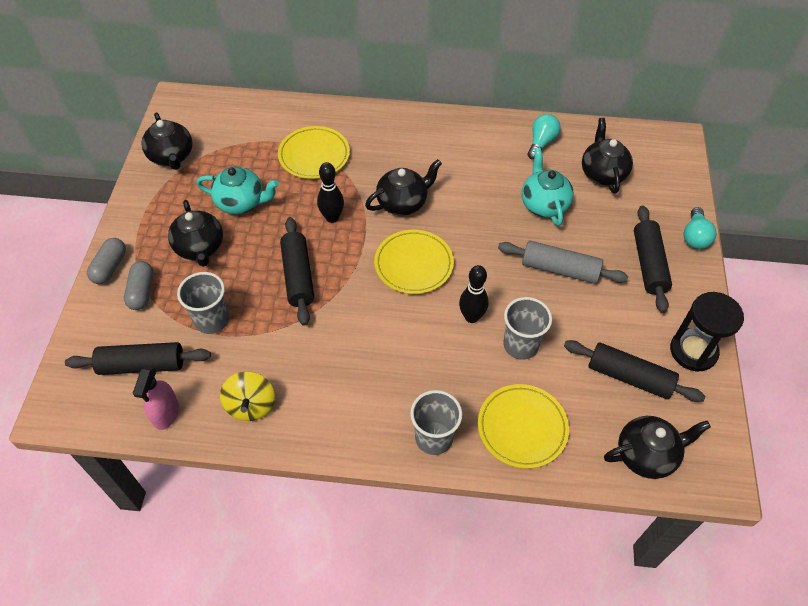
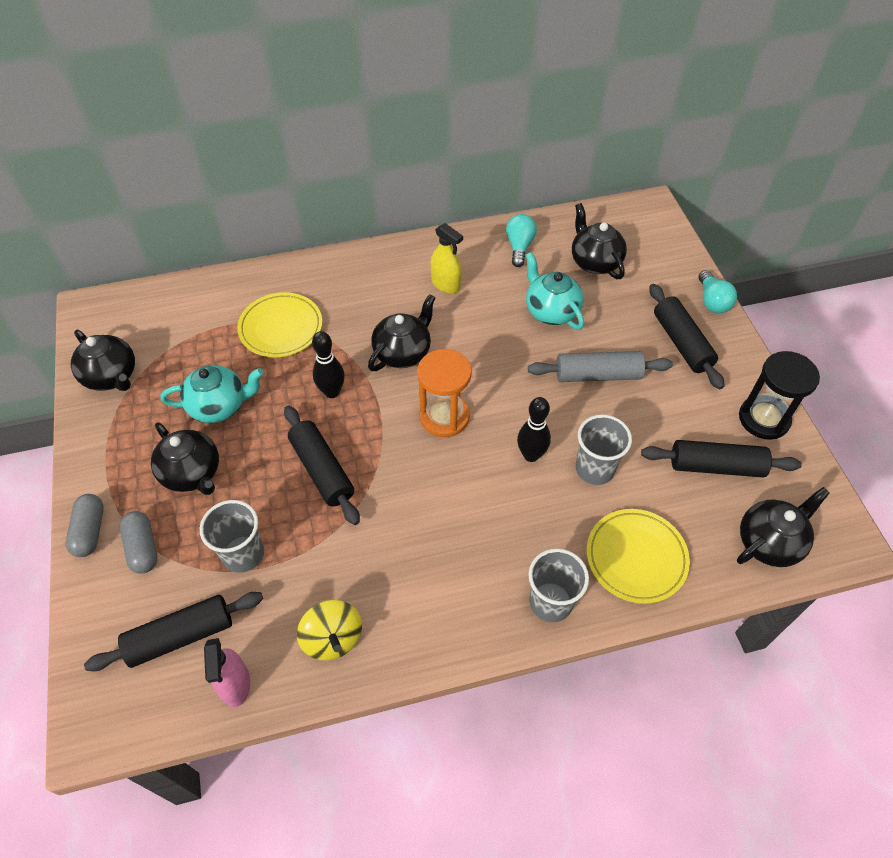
camera: 20 degrees left, 0 degrees up
(413, 264) = (444, 417): yellow plate -> orange hourglass
(463, 157) = (446, 284): none -> yellow spray bottle

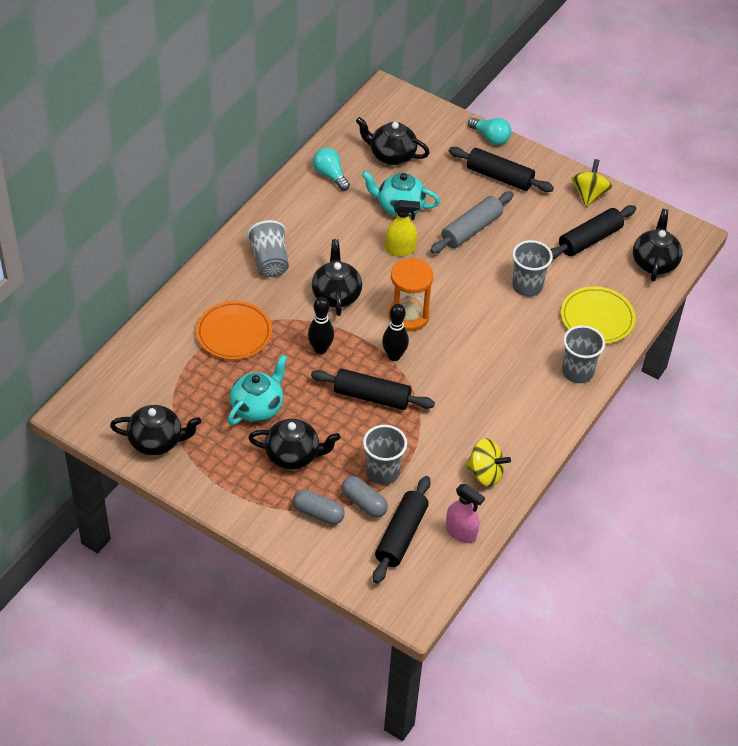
camera: 45 degrees left, 5 degrees down
(90, 531) = (272, 530): grey capsule -> grey capsule (364, 503)
(281, 328) = (234, 333): yellow plate -> orange plate
(383, 286) = (269, 261): none -> grey cup
(446, 284) = (311, 232): yellow spray bottle -> yellow spray bottle (400, 249)
(531, 455) = (484, 303): black bowling pin -> black bowling pin (394, 356)
(763, 419) = (589, 194): black hourglass -> yellow spinning top

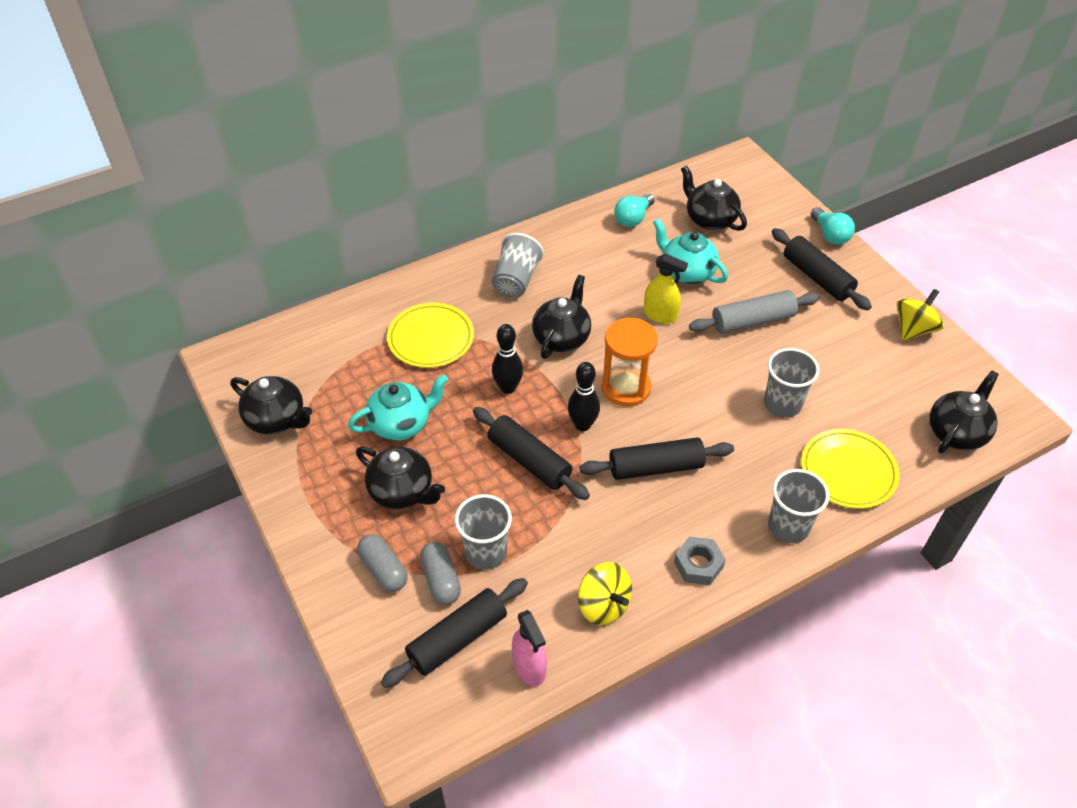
camera: 30 degrees right, 0 degrees up
(234, 333) = (431, 338): orange plate -> yellow plate
(330, 175) = (633, 218): turquoise light bulb -> turquoise light bulb turned 135 degrees counterclockwise
(532, 421) = (698, 564): none -> grey nut
(590, 239) = (887, 378): black rolling pin -> black rolling pin (655, 467)

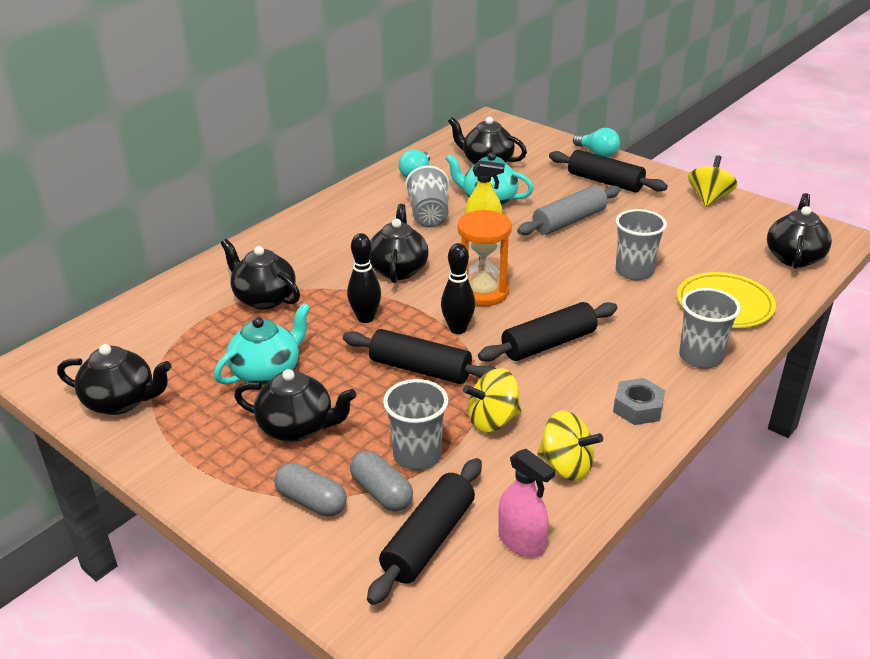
camera: 20 degrees left, 15 degrees down
(431, 338) = (264, 298): yellow plate -> black teapot
(516, 280) = (328, 238): grey cup -> grey cup (429, 215)
(565, 536) = (492, 420): none -> yellow spinning top

